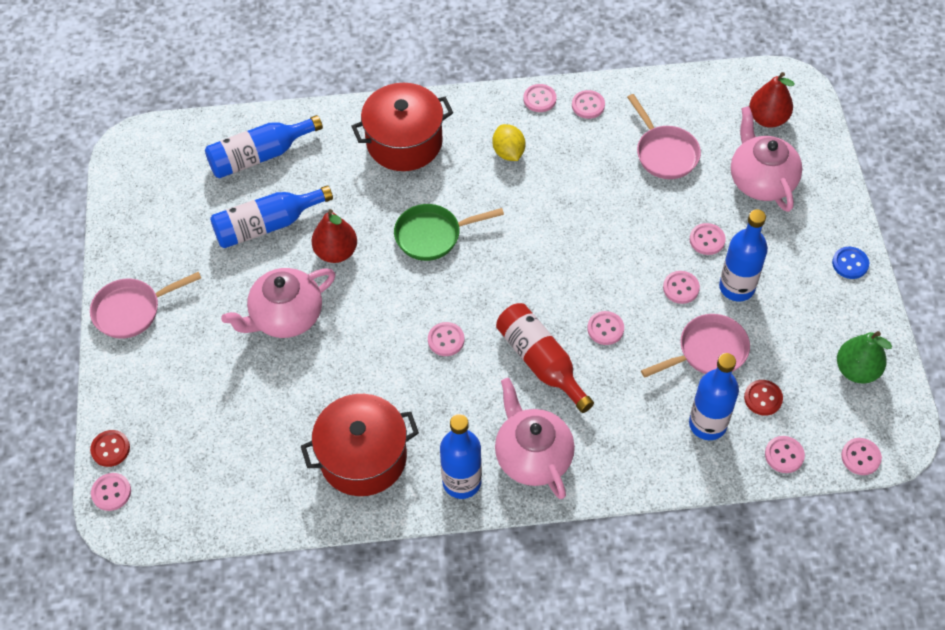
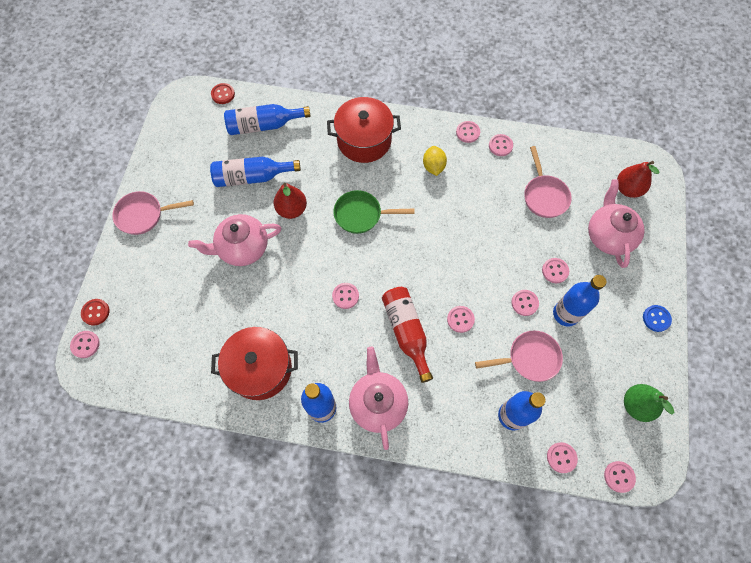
camera: 15 degrees right, 10 degrees up
(763, 398) = (559, 407): red button -> red button (223, 94)

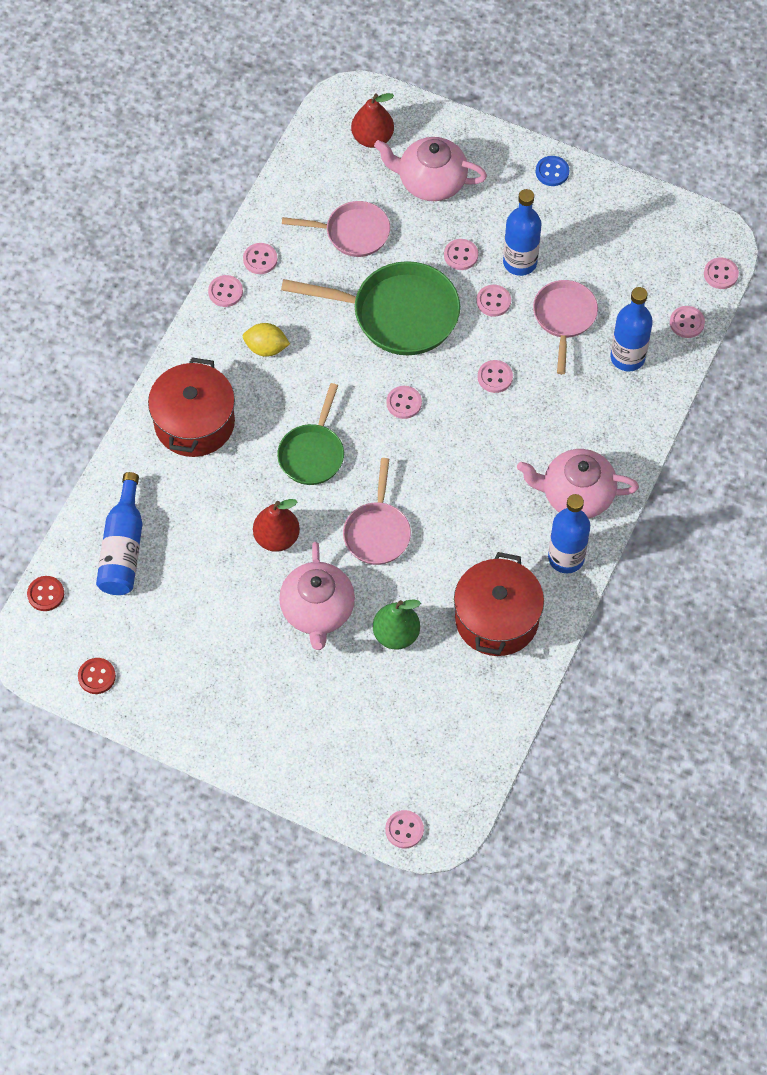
camera: 75 degrees left, 5 degrees down
(95, 312) = (360, 812): red button -> red button (97, 676)
(143, 215) = (224, 733): pink pan -> pink pan (377, 532)
(252, 177) = (207, 579): blue bottle -> none
(345, 296) = (426, 499): pink button -> pink button (404, 403)
(406, 331) = (494, 441): red bottle -> none
(489, 241) = (398, 314): none -> green pan
(636, 405) = (647, 229): green pear -> green pear (396, 634)

